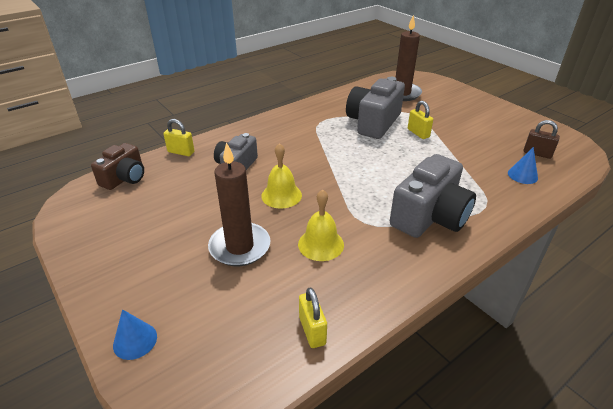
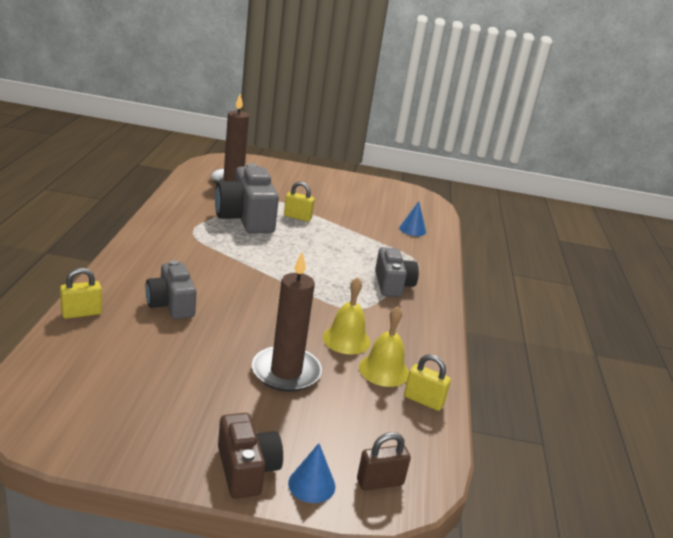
camera: 50 degrees left, 10 degrees down
(125, 178) = (55, 366): brown camera -> brown camera (246, 469)
(281, 195) = (257, 314): yellow bell -> yellow bell (384, 370)
(429, 216) = (392, 284): grey camera -> grey camera, size x0.63
(537, 153) = (402, 209): brown padlock -> brown padlock (380, 482)

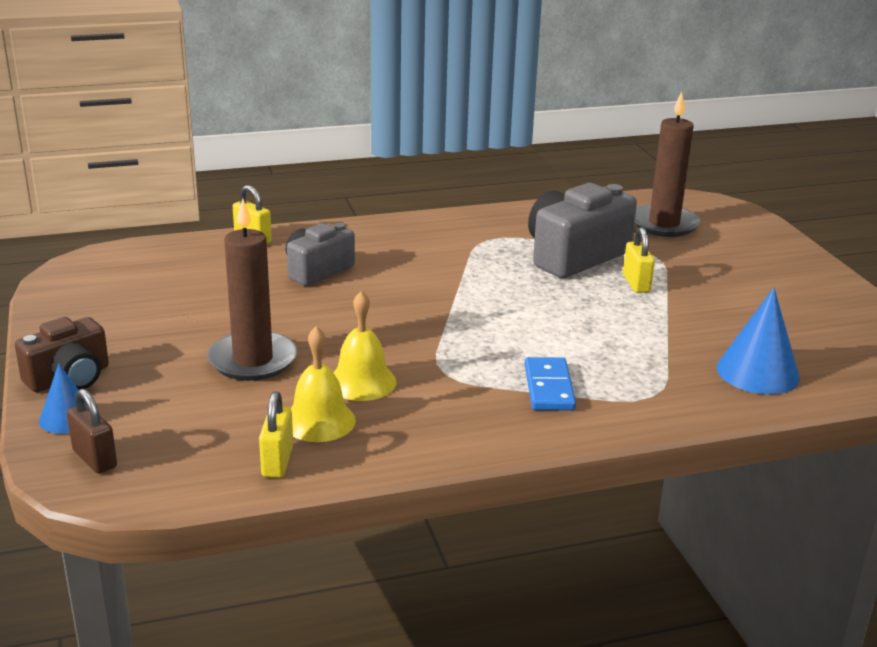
camera: 70 degrees right, 0 degrees up
(392, 284) = (549, 387): grey camera -> blue domino
(412, 229) = (757, 372): blue cone -> blue cone, size x1.64

